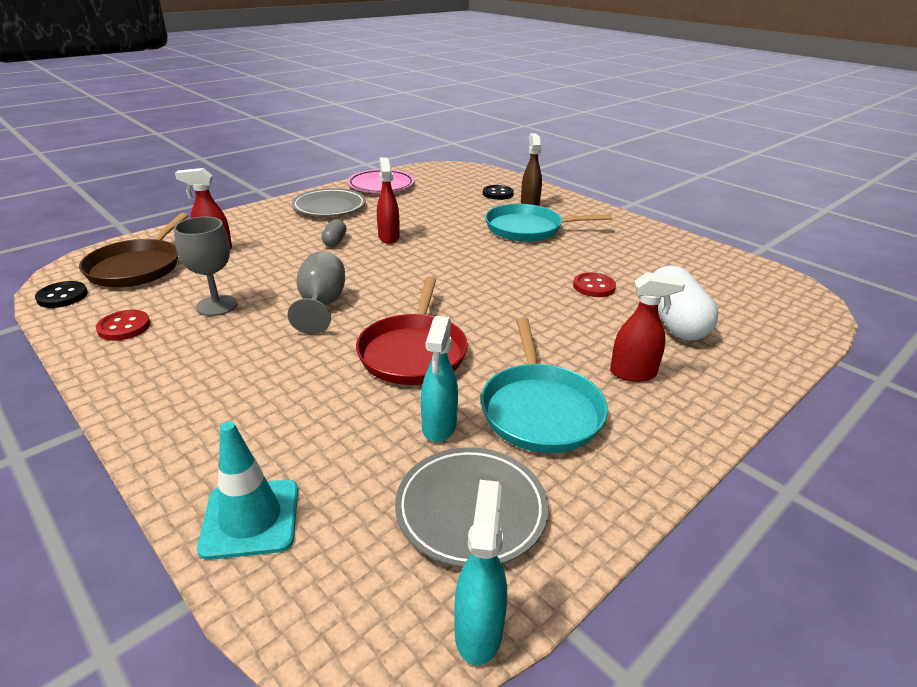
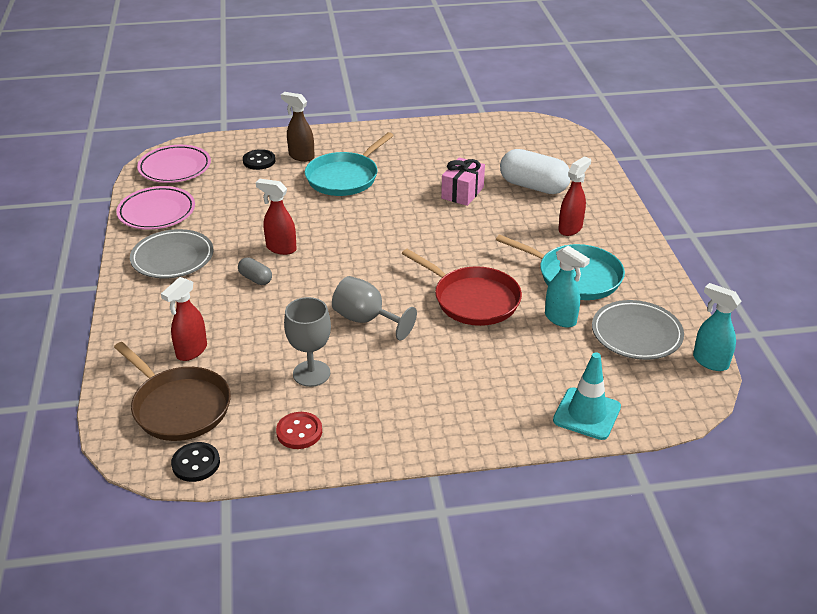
camera: 55 degrees left, 5 degrees up
(444, 174) = (175, 168): none -> pink plate
(594, 286) = (462, 193): red button -> pink gift

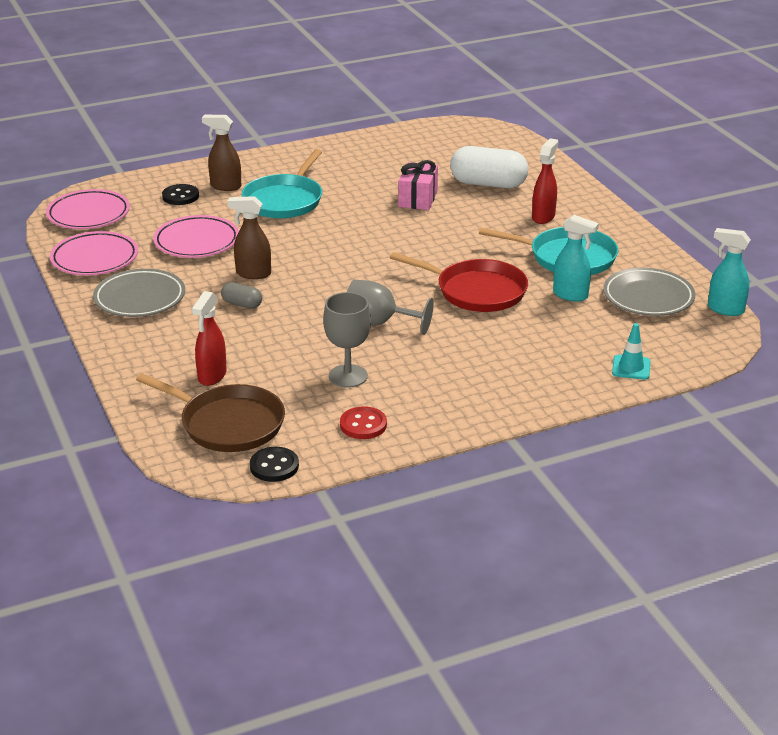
camera: 15 degrees left, 5 degrees down
(249, 208) = (197, 242): none -> pink plate
(280, 248) = (253, 274): red spray bottle -> brown spray bottle
(586, 414) = (631, 367): turquoise traffic cone -> turquoise traffic cone, size x0.65

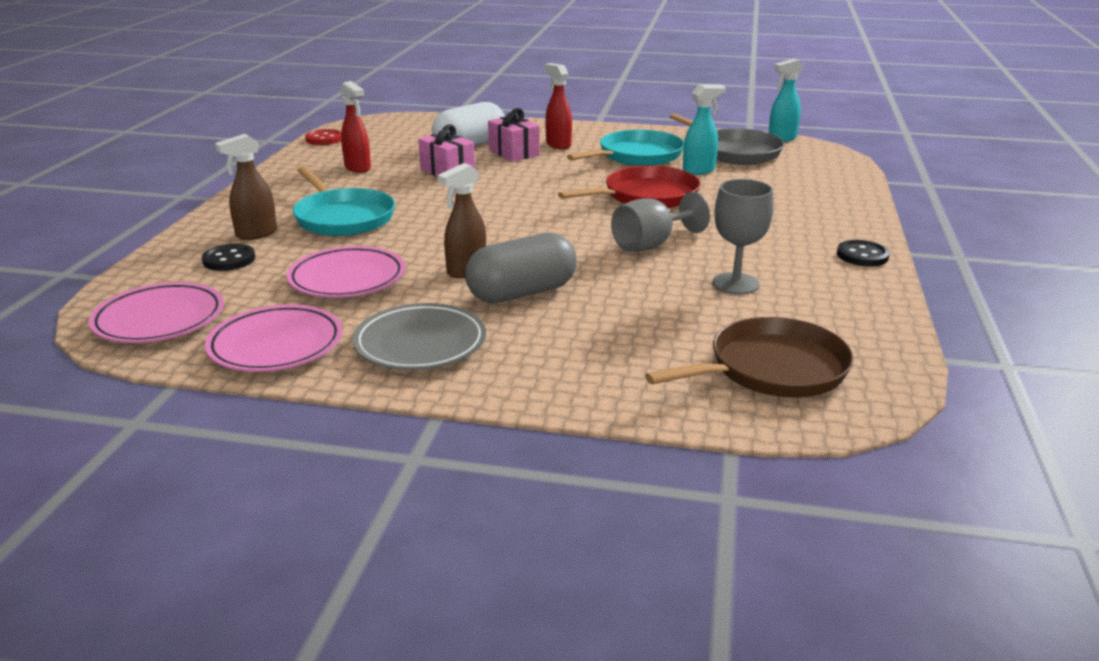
camera: 55 degrees left, 5 degrees down
(212, 376) = (657, 350): red spray bottle -> red spray bottle (358, 168)
(242, 304) = (522, 293): grey capsule -> grey capsule, size x2.04
(274, 466) = (885, 368): black button -> black button (862, 255)
(363, 425) = (837, 302): red button -> red button (324, 139)
(496, 207) = (514, 153): none -> pink gift
(631, 367) = (837, 184): turquoise traffic cone -> none
(648, 297) = (735, 152): grey plate -> grey pan

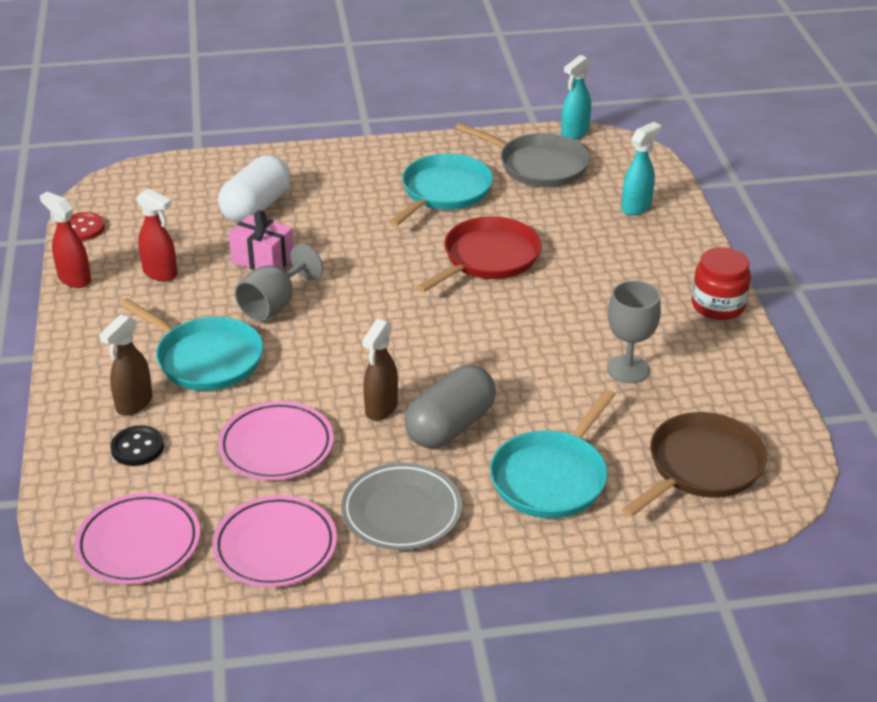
camera: 20 degrees left, 10 degrees up
(514, 153) = (313, 212): pink gift -> none
(558, 145) = (351, 188): red spray bottle -> red spray bottle (74, 279)
(596, 347) = (551, 478): none -> turquoise pan
(651, 245) = (529, 332): grey goblet -> grey goblet (274, 305)
(699, 170) = (518, 205): turquoise spray bottle -> turquoise spray bottle (636, 207)
(862, 255) = (718, 305): black button -> red jar

